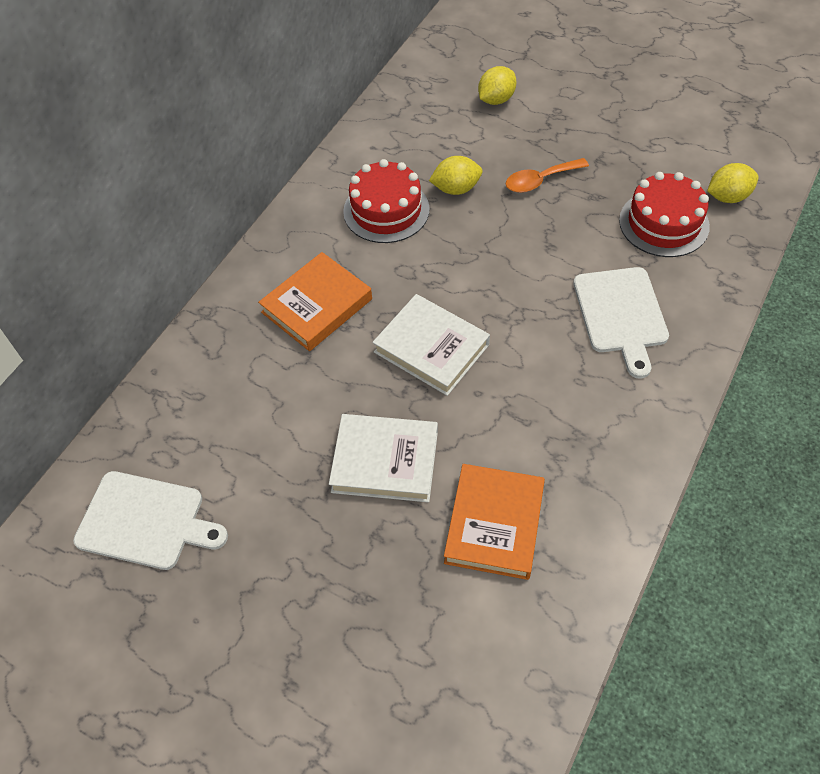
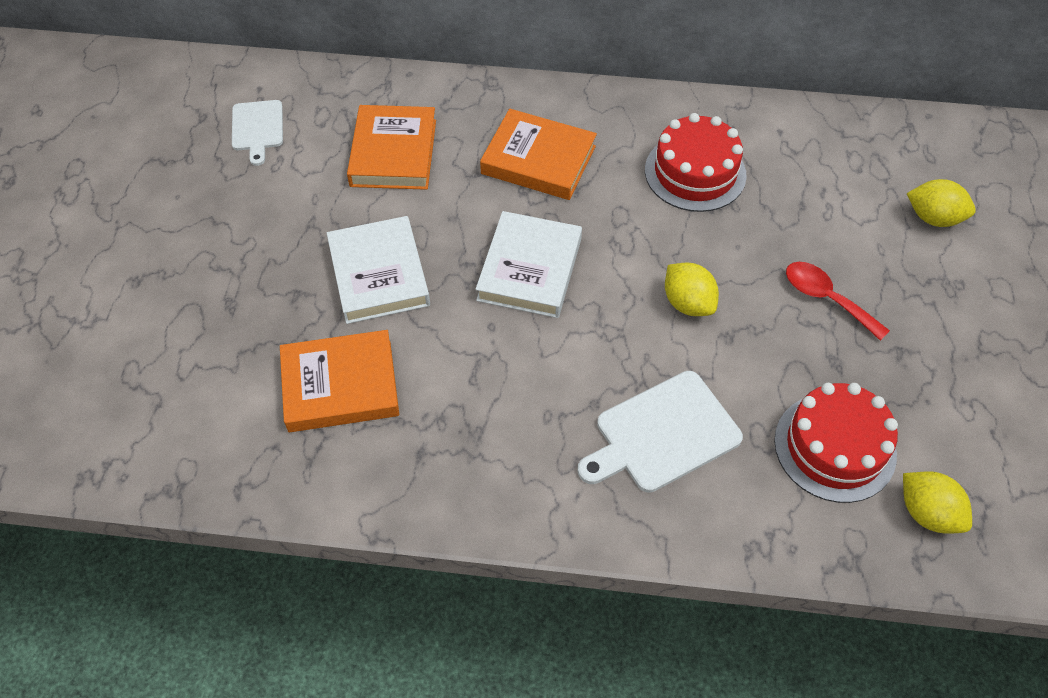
camera: 65 degrees right, 0 degrees up
(145, 521) = (257, 128): white cutting board -> white cutting board, size x0.63
(247, 411) = (393, 153): none -> orange book
(456, 189) = (763, 223): yellow lemon -> yellow lemon (688, 303)
(540, 180) = (826, 298): orange spoon -> red spoon

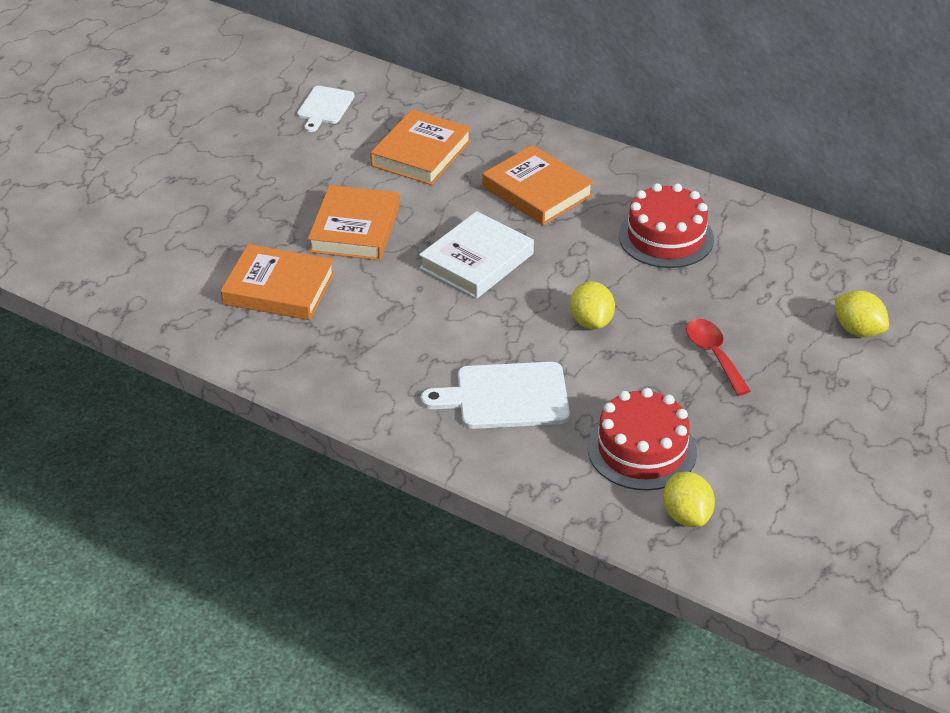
camera: 25 degrees right, 15 degrees down
(379, 274) = (355, 229): white book -> orange book

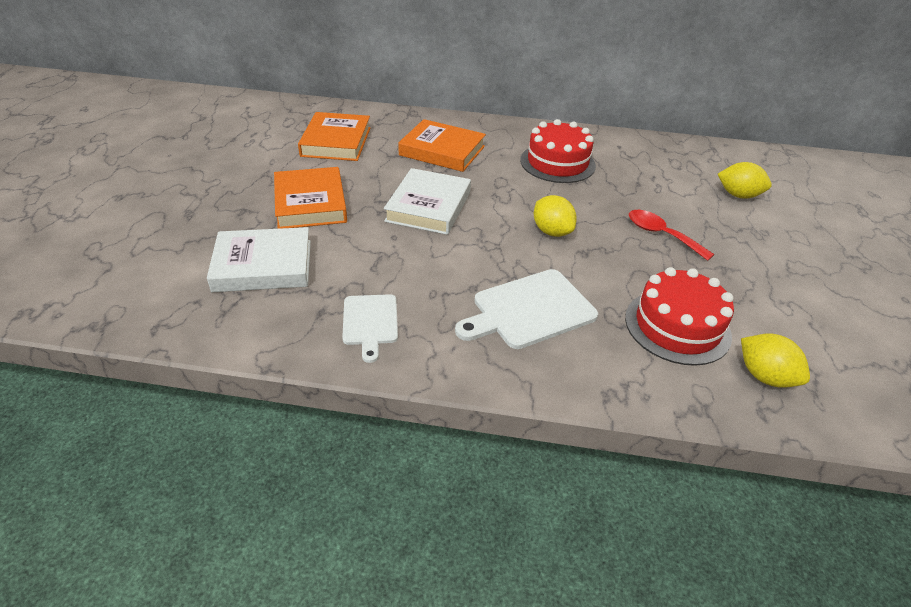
camera: 25 degrees left, 0 degrees up
(279, 289) = (263, 265): orange book -> white book
(325, 107) = (240, 125): white cutting board -> white cutting board (370, 322)

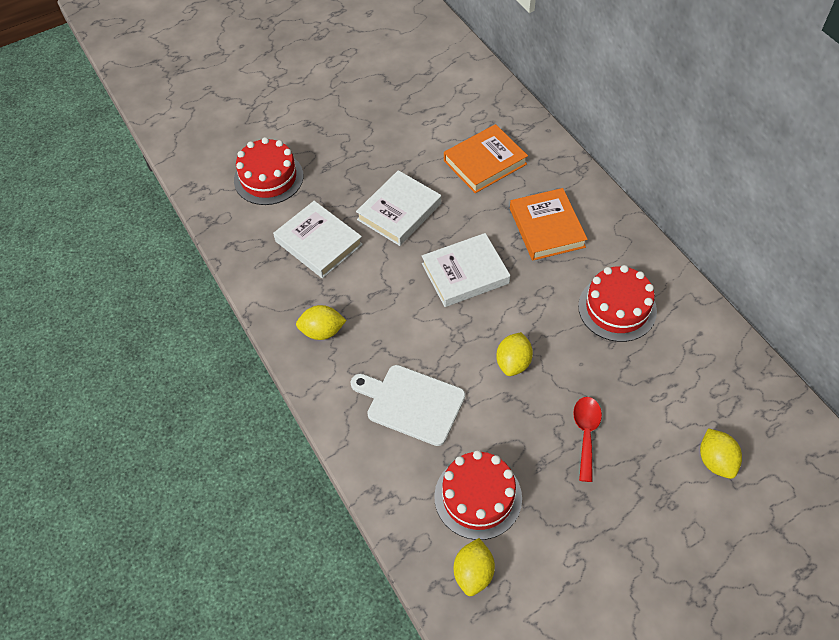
camera: 55 degrees right, 15 degrees up
(129, 253) = (268, 178): none -> red cake
(310, 203) = (399, 211): orange book -> white book
(370, 322) = (322, 331): white cutting board -> yellow lemon

